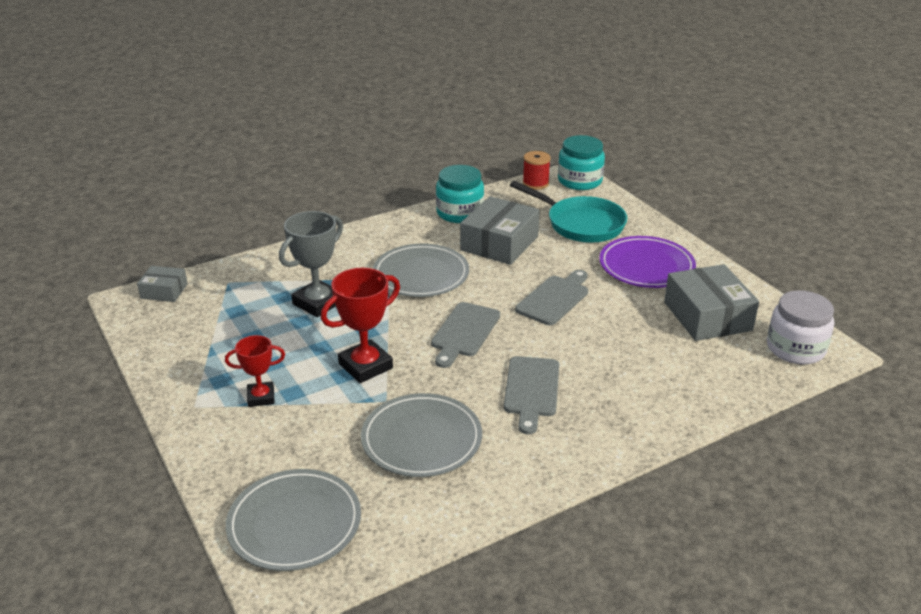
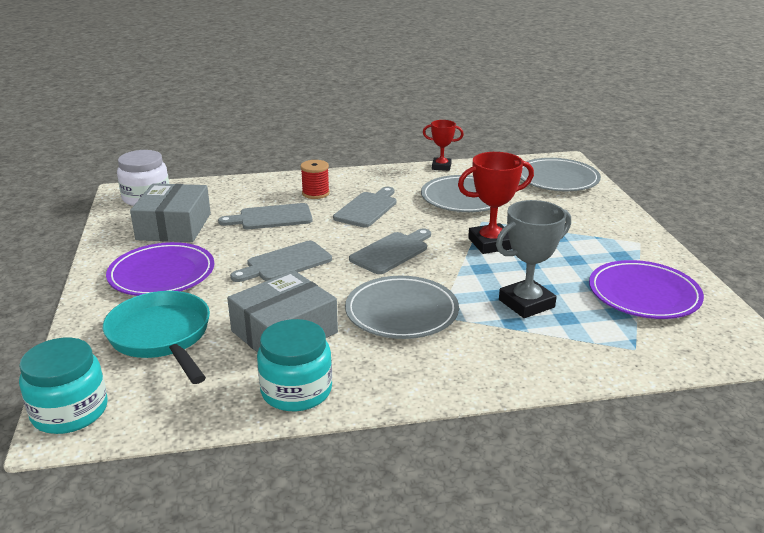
camera: 160 degrees left, 5 degrees down
(164, 291) = (715, 352): grey box -> none
(208, 334) = (644, 294): none -> purple plate
(261, 397) = (583, 238): red trophy -> red trophy (441, 167)
(535, 183) = (137, 423): red spool -> red spool (315, 193)
(625, 350) = (271, 217): none -> grey cutting board

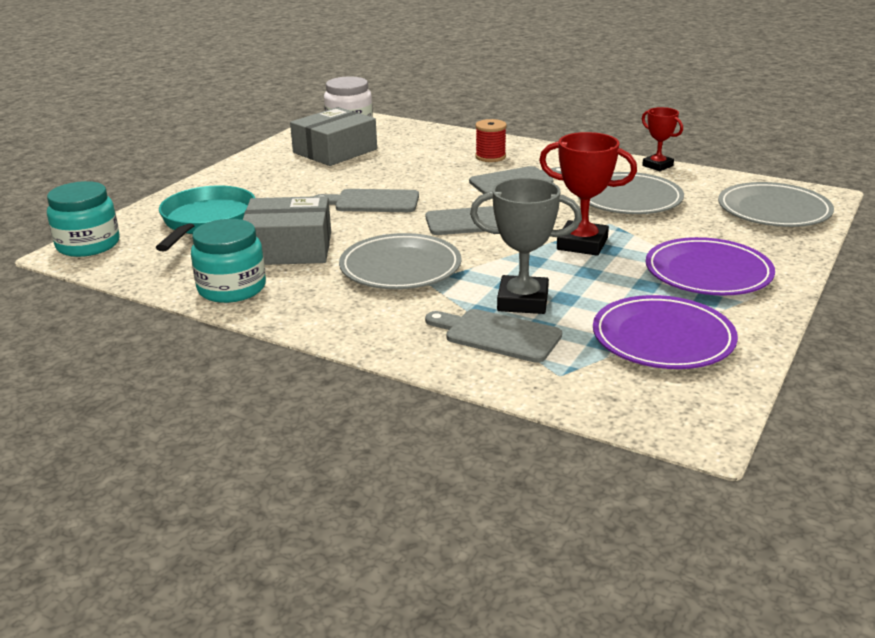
camera: 40 degrees right, 0 degrees up
(162, 274) = (273, 181): purple plate -> purple plate (708, 272)
(271, 217) = (420, 165): grey cutting board -> grey cutting board (497, 335)

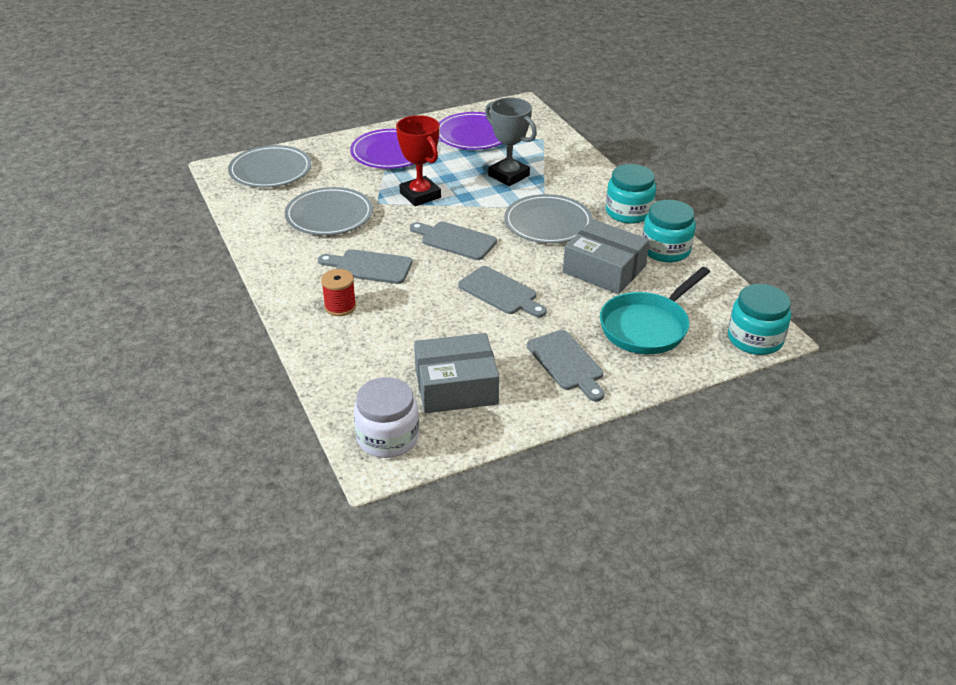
camera: 145 degrees left, 10 degrees up
(314, 313) = (628, 212): none -> turquoise jar
(497, 335) = (546, 164): grey cutting board -> grey cutting board (567, 363)
(657, 166) = (247, 236): red trophy -> none

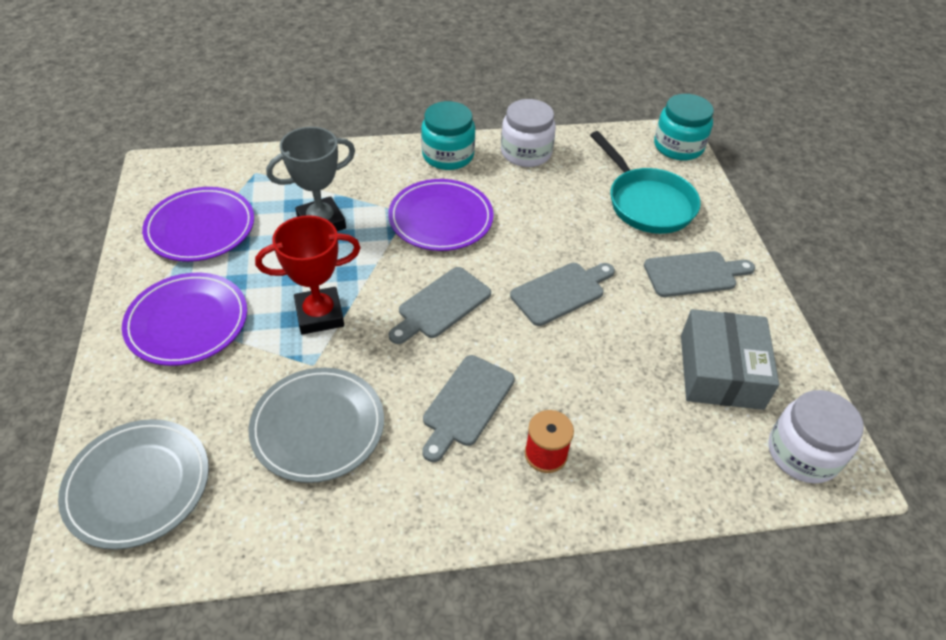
camera: 75 degrees left, 10 degrees up
(548, 223) = (441, 219): grey plate -> purple plate
(604, 269) = (544, 202): grey box -> none
(665, 250) = (526, 152): turquoise jar -> white jar

